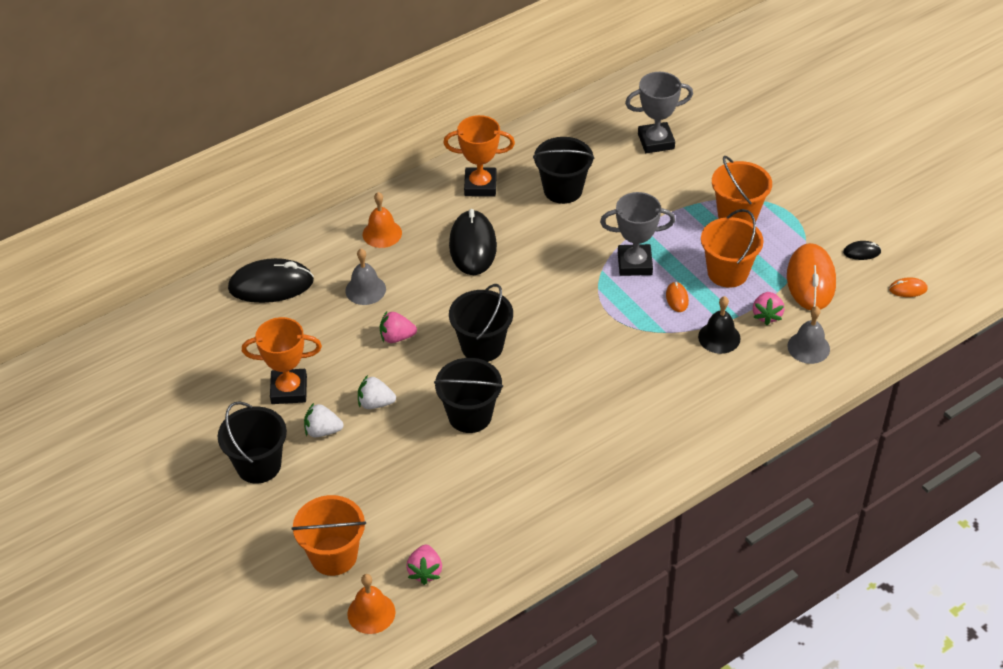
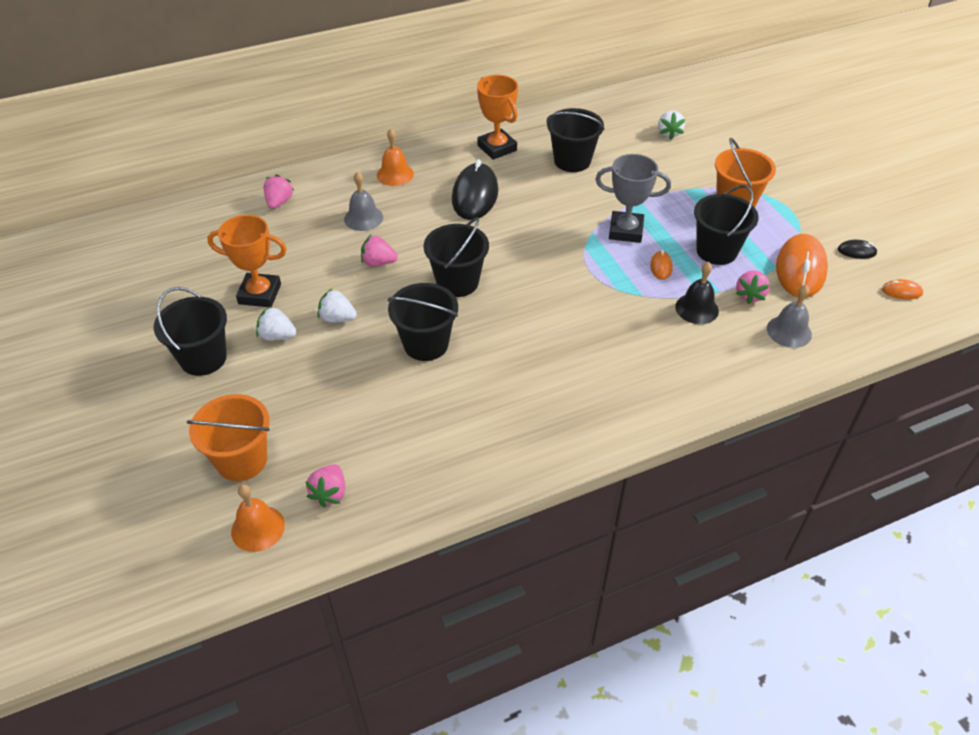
camera: 10 degrees right, 0 degrees up
(271, 285) = (279, 202): black mouse -> pink strawberry
(480, 186) = (497, 148): orange trophy -> orange trophy turned 45 degrees clockwise
(656, 141) = (669, 133): grey trophy -> white strawberry
(727, 272) = (716, 251): orange bucket -> black bucket

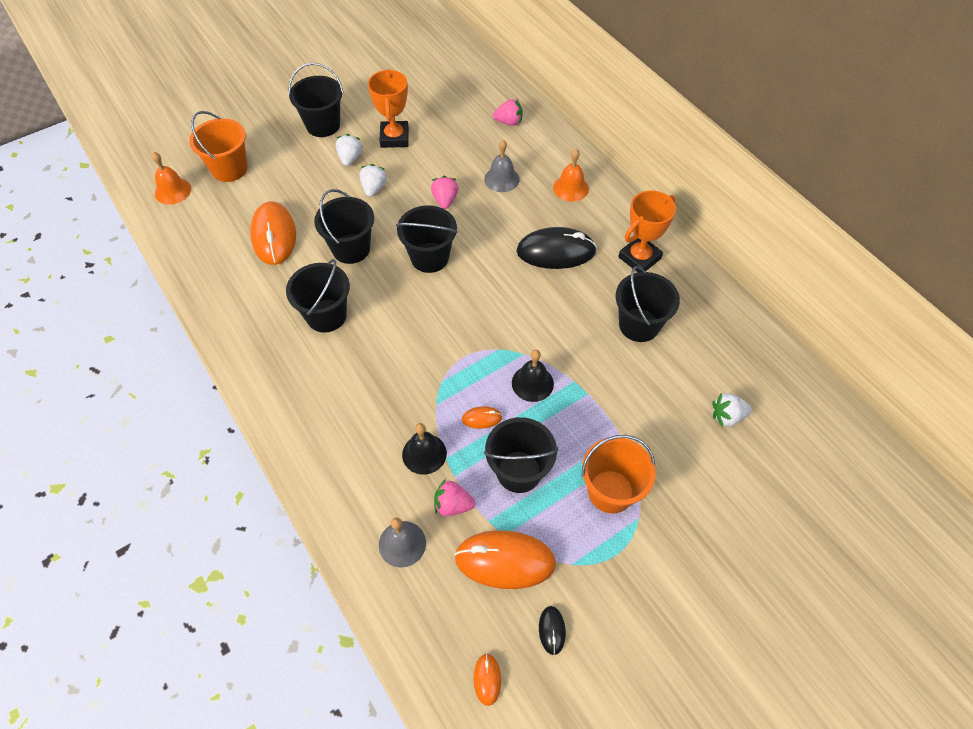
camera: 80 degrees right, 10 degrees up
(330, 493) = (200, 221): pink strawberry -> none
(382, 414) = (274, 236): none -> orange mouse
(518, 371) = (326, 315): none -> black bucket
(625, 231) = (532, 383): grey trophy -> black bell

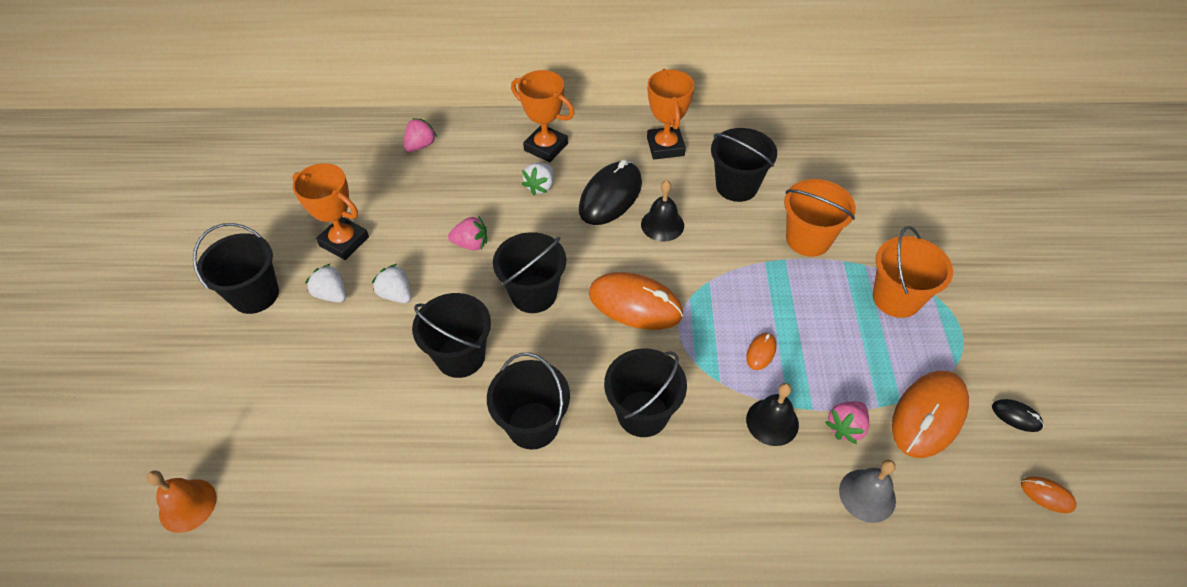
camera: 55 degrees left, 5 degrees down
(229, 169) = (220, 422): orange bucket -> orange bucket (808, 239)
(274, 236) = (372, 423): orange mouse -> orange mouse (635, 304)
(445, 200) = (471, 244): pink strawberry -> pink strawberry turned 150 degrees clockwise
(501, 179) = (487, 188): grey bell -> none
(519, 471) = (838, 354): black bucket -> black bucket (643, 413)
(532, 383) = (747, 292): black bell -> black bell (662, 225)
(571, 188) = (546, 147): orange bell -> orange trophy
(727, 416) = (866, 184): white strawberry -> white strawberry (540, 186)

